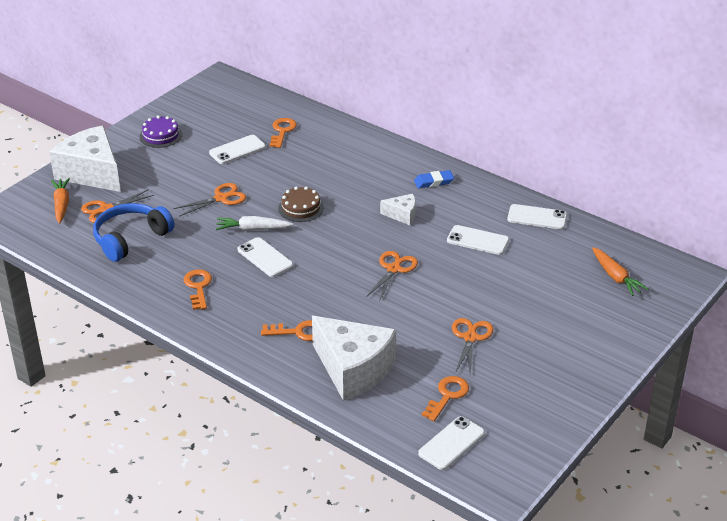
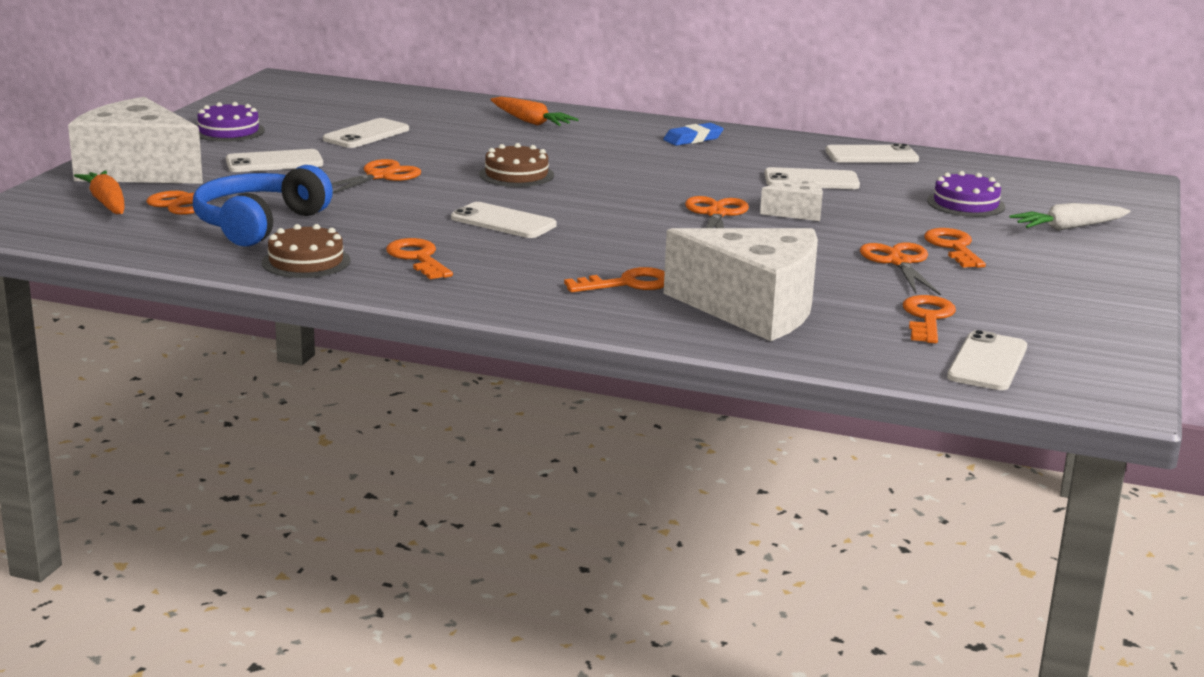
camera: 20 degrees left, 15 degrees down
(138, 280) = (306, 261): none -> brown cake
(170, 174) = (274, 162): none -> white phone
(253, 229) = (458, 199): white carrot -> white carrot (1068, 228)
(282, 131) = (422, 115): orange key -> orange key (953, 247)
(402, 215) = (677, 168): white cheese -> white cheese (796, 212)
(558, 282) = (966, 204): none -> purple cake
(615, 277) = (1037, 193): orange carrot -> orange carrot (530, 121)

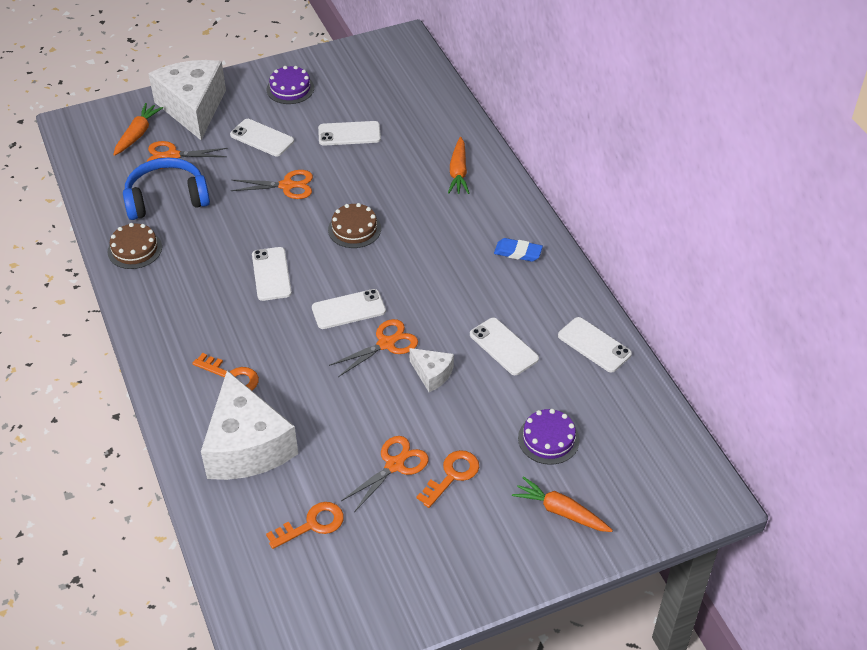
camera: 50 degrees right, 25 degrees up
(418, 258) = (182, 281): orange key -> none
(987, 362) = (268, 584): white phone -> white phone (348, 309)
(1068, 228) = (561, 511): white carrot -> orange carrot

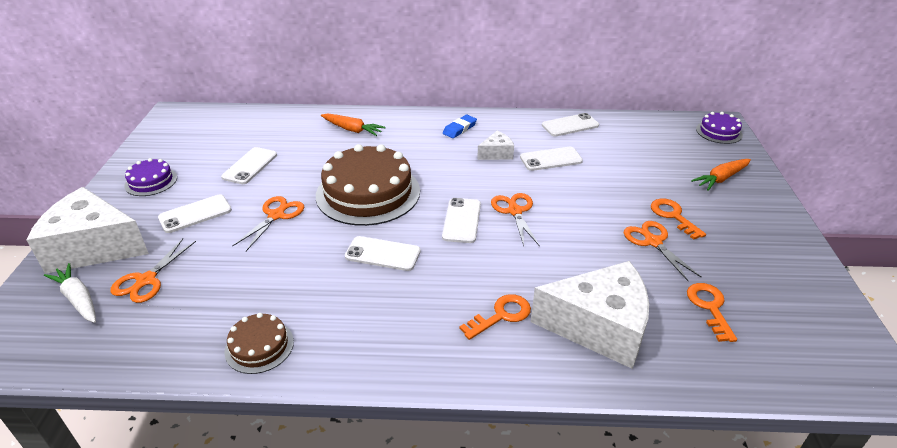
camera: 65 degrees left, 10 degrees down
(137, 134) = (78, 299): orange carrot -> white carrot
(166, 198) = (207, 300): blue headphones -> none
(354, 229) = (368, 193): brown cake -> brown cake, size x2.05
(432, 374) = (561, 197): white cheese -> white cheese (496, 154)
(548, 439) = (650, 165): purple cake -> purple cake (719, 132)

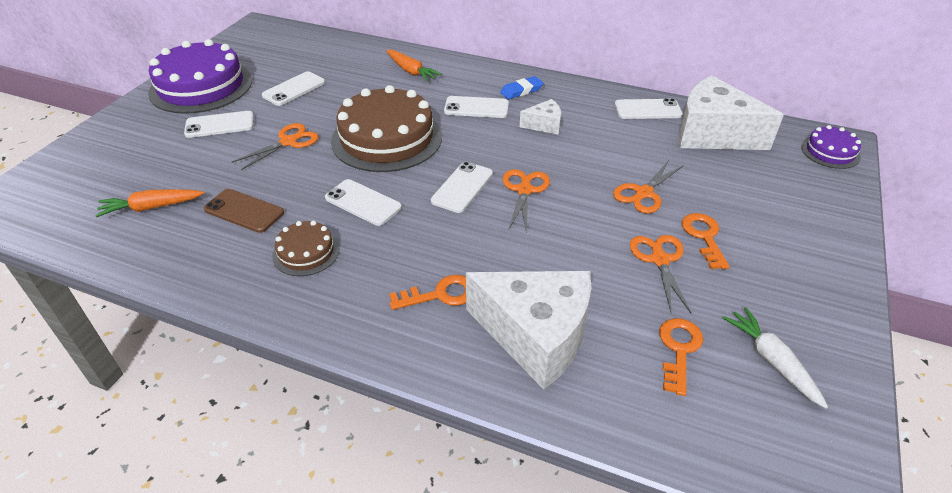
camera: 20 degrees right, 5 degrees up
(78, 299) = (83, 180): white carrot -> white carrot (772, 361)
(93, 247) = (121, 137): white cheese -> white cheese (712, 134)
(146, 280) = (144, 176): orange scissors -> orange scissors (644, 193)
(151, 181) = (201, 86): purple cake -> purple cake, size x2.05
(259, 346) = (199, 262): brown cake -> brown cake (306, 252)
(273, 288) = (244, 211): none -> brown phone
(551, 159) = (601, 143): white phone -> white phone (476, 108)
(721, 178) = (795, 207): orange carrot -> orange carrot (151, 207)

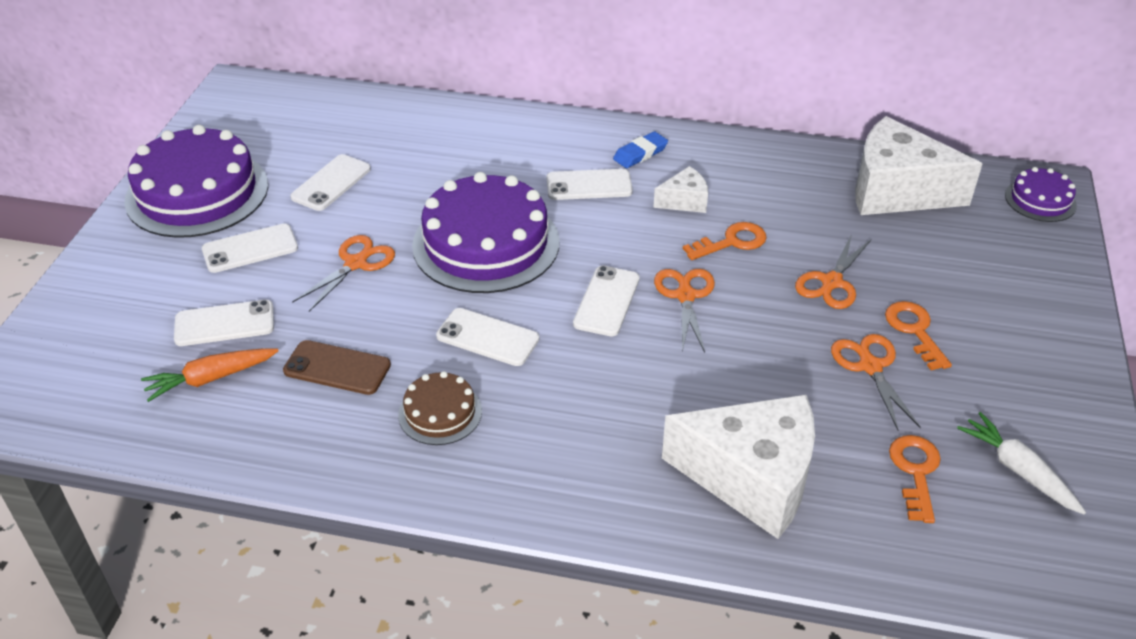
camera: 10 degrees left, 0 degrees up
(387, 138) = (486, 243): brown cake -> purple cake
(411, 71) = (483, 139): orange carrot -> none
(440, 295) = (625, 444): orange key -> orange key (731, 242)
(647, 110) = (809, 165): white phone -> white phone (224, 324)

